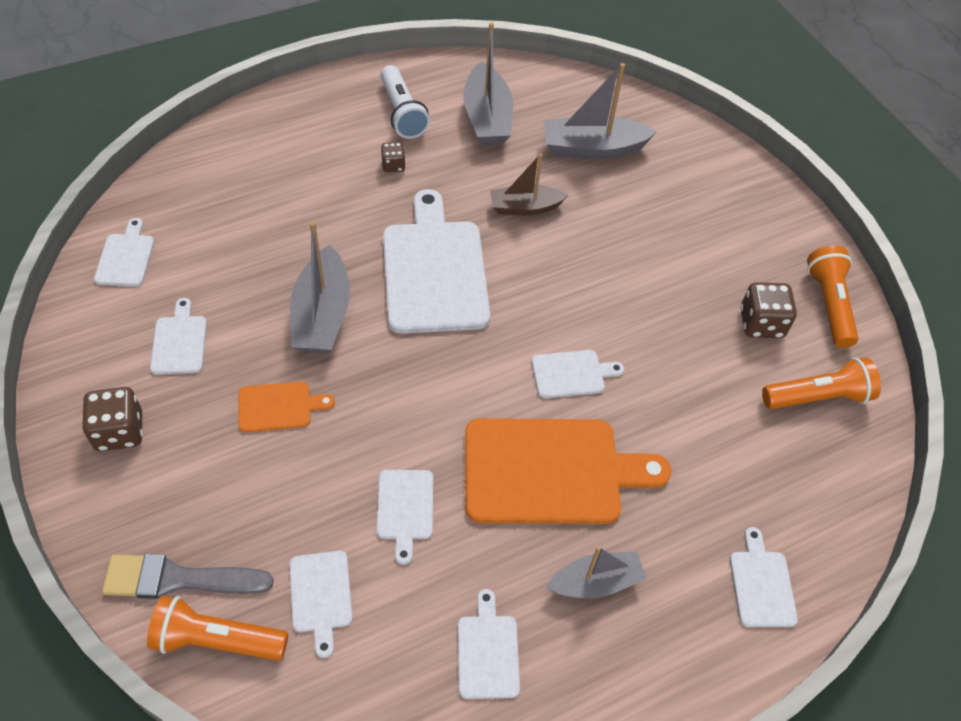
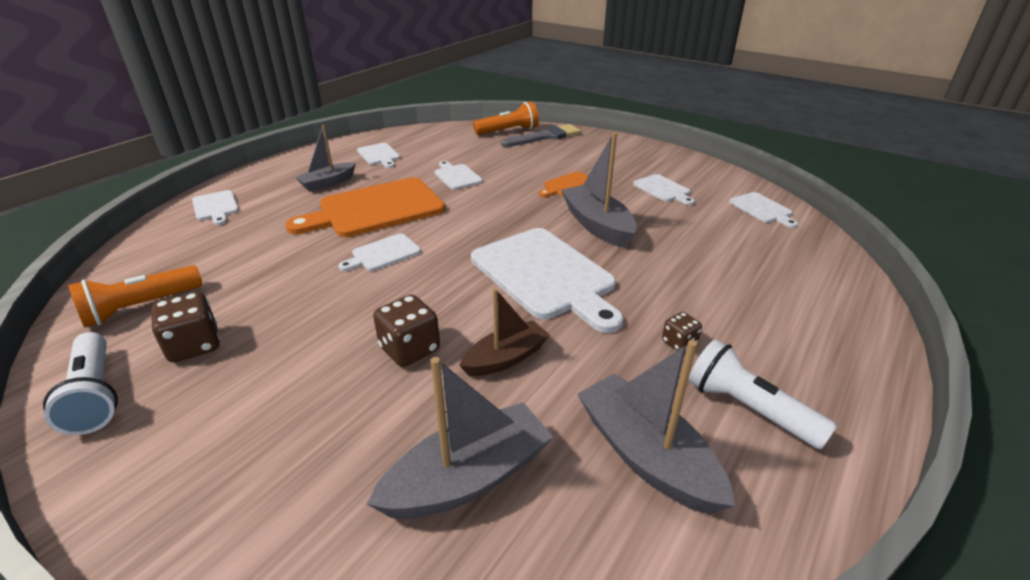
camera: 155 degrees right, 20 degrees down
(119, 431) = (637, 158): brown dice -> brown dice (409, 349)
(321, 596) = (475, 148): white cutting board -> none
(828, 304) = (95, 395): orange flashlight -> white flashlight

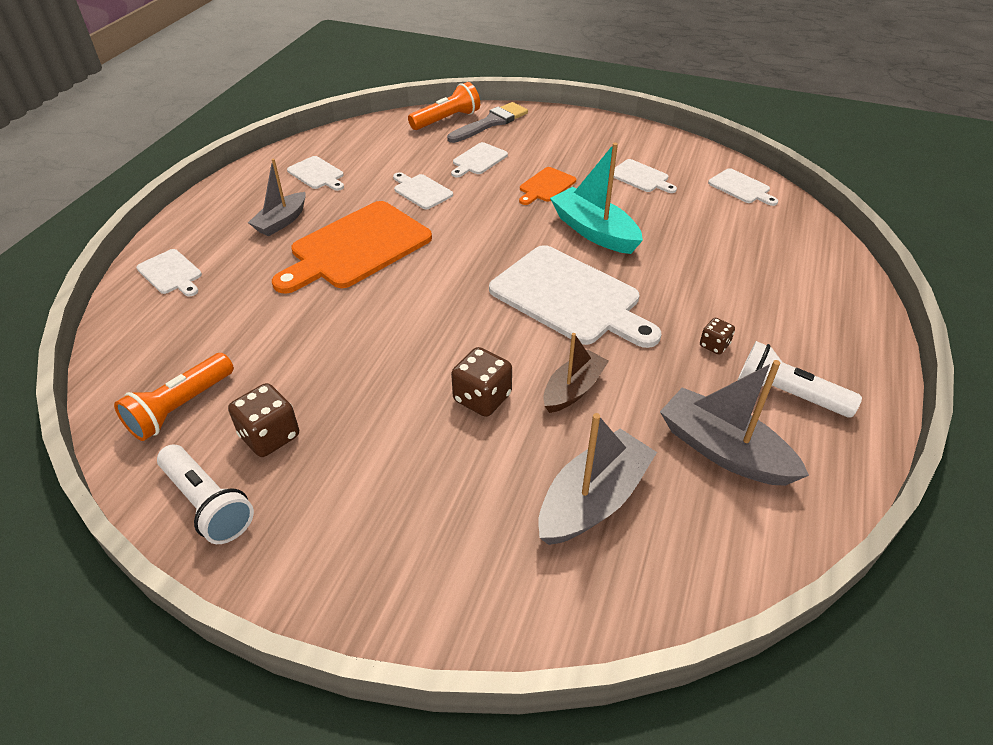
camera: 15 degrees left, 10 degrees up
(383, 253) = (397, 301): white cutting board -> white cutting board (478, 160)
(597, 225) = (594, 231): grey boat -> turquoise boat

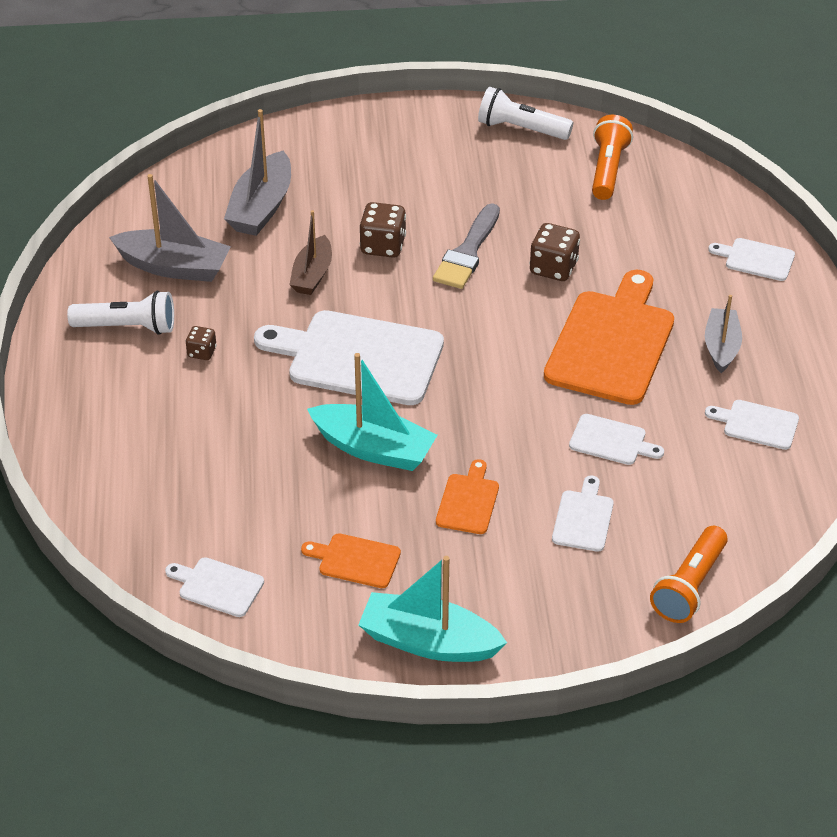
camera: 155 degrees right, 0 degrees up
(270, 436) = (521, 173): brown dice -> brown dice (553, 268)
(490, 123) = (622, 602): grey brush -> grey brush (468, 252)
(615, 134) = (428, 642): none -> turquoise boat
(641, 177) = (355, 560): white cutting board -> orange cutting board

